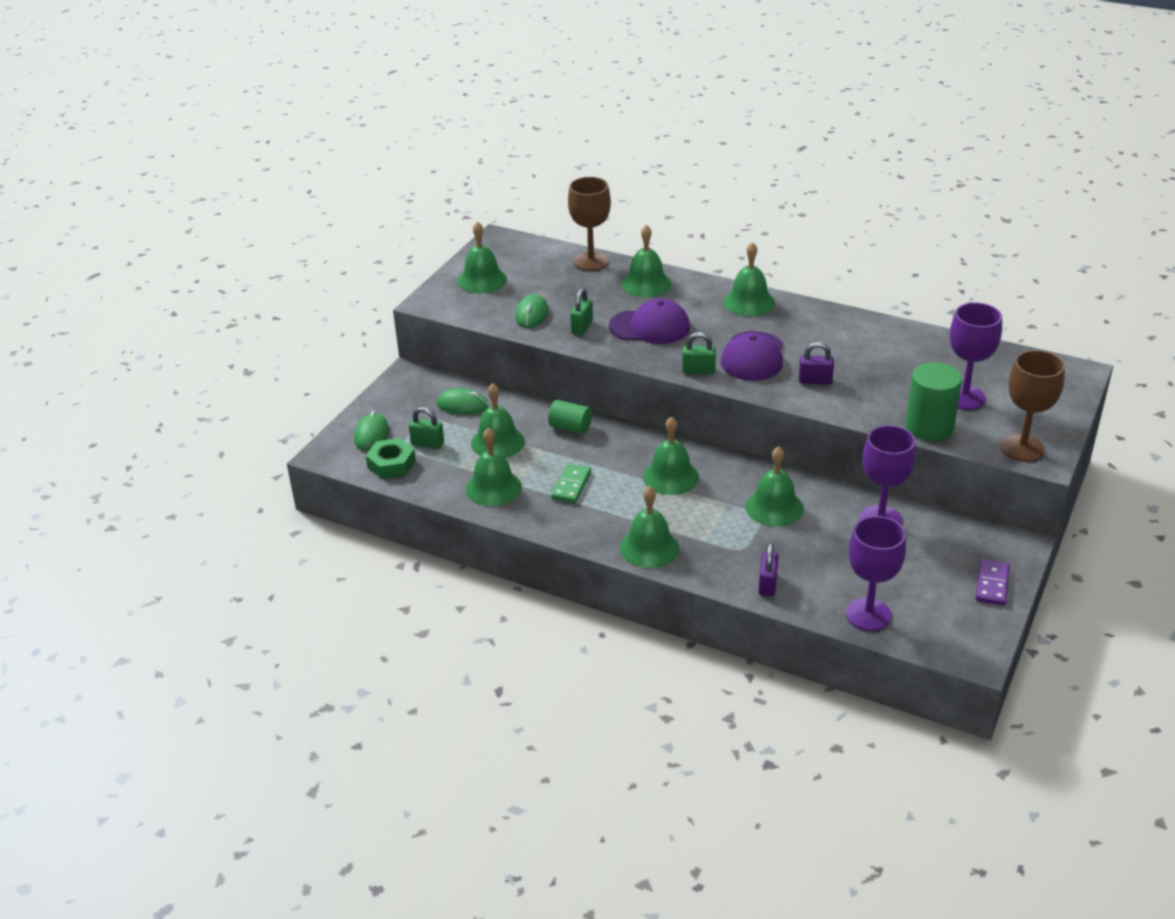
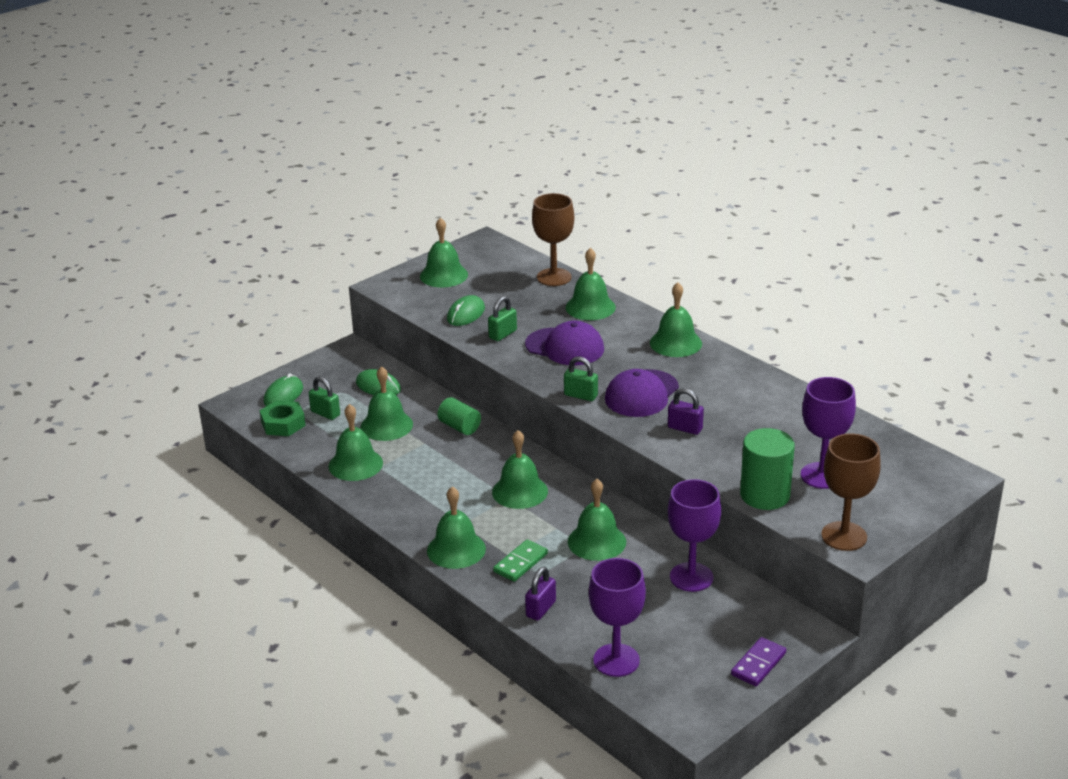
camera: 20 degrees right, 5 degrees down
(571, 485) = (424, 478): green domino -> green domino (520, 563)

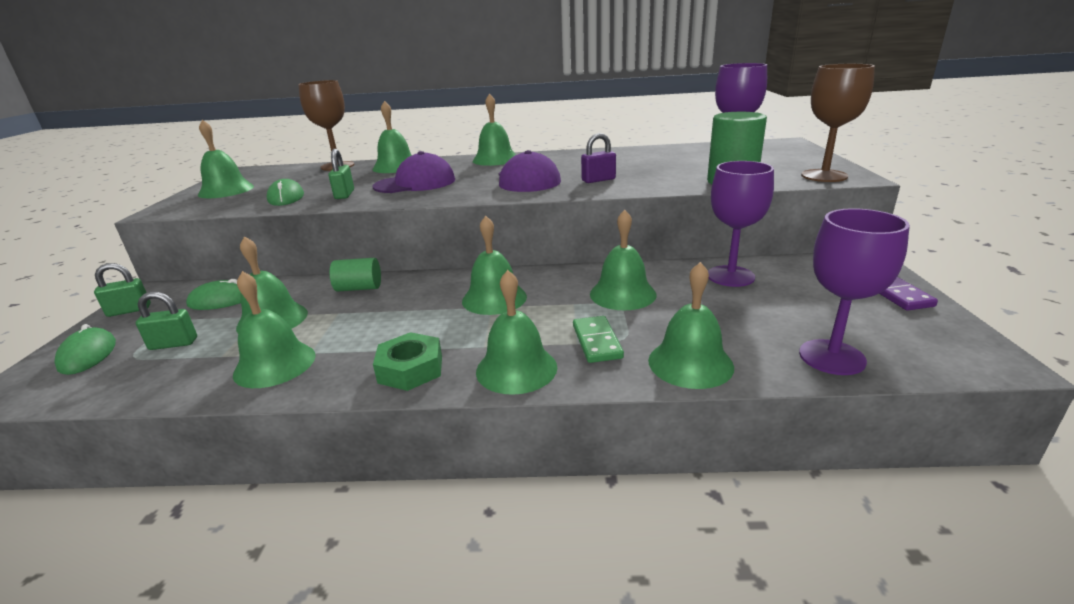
camera: 45 degrees left, 5 degrees down
(283, 424) = (114, 378): green nut -> green nut (410, 369)
(541, 609) = (690, 363): purple padlock -> green bell
(581, 395) = (483, 195): green padlock -> green padlock (129, 310)

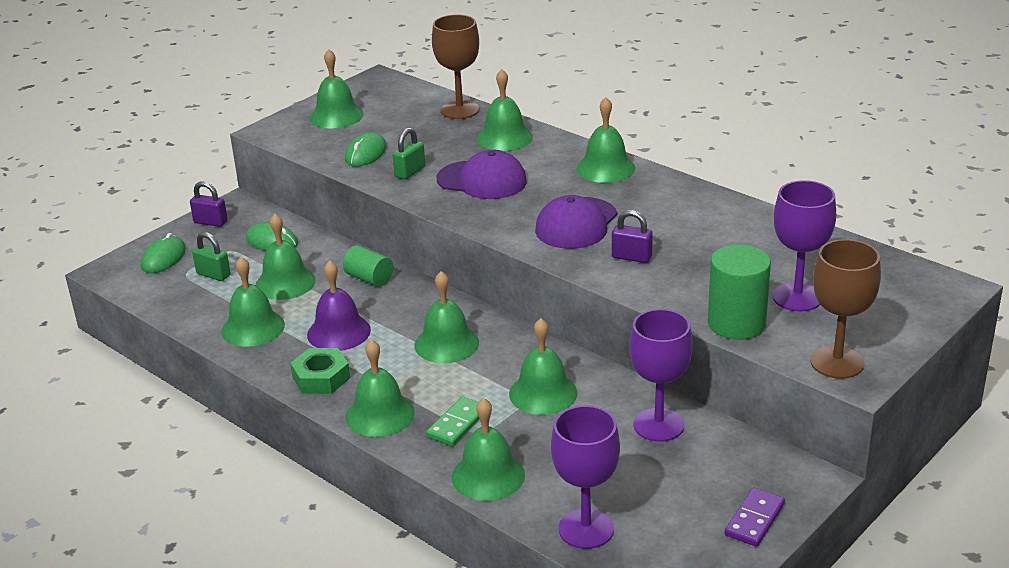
camera: 40 degrees right, 5 degrees up
(129, 310) = (210, 222): green padlock -> purple padlock
(380, 330) = (338, 332): none -> purple bell

